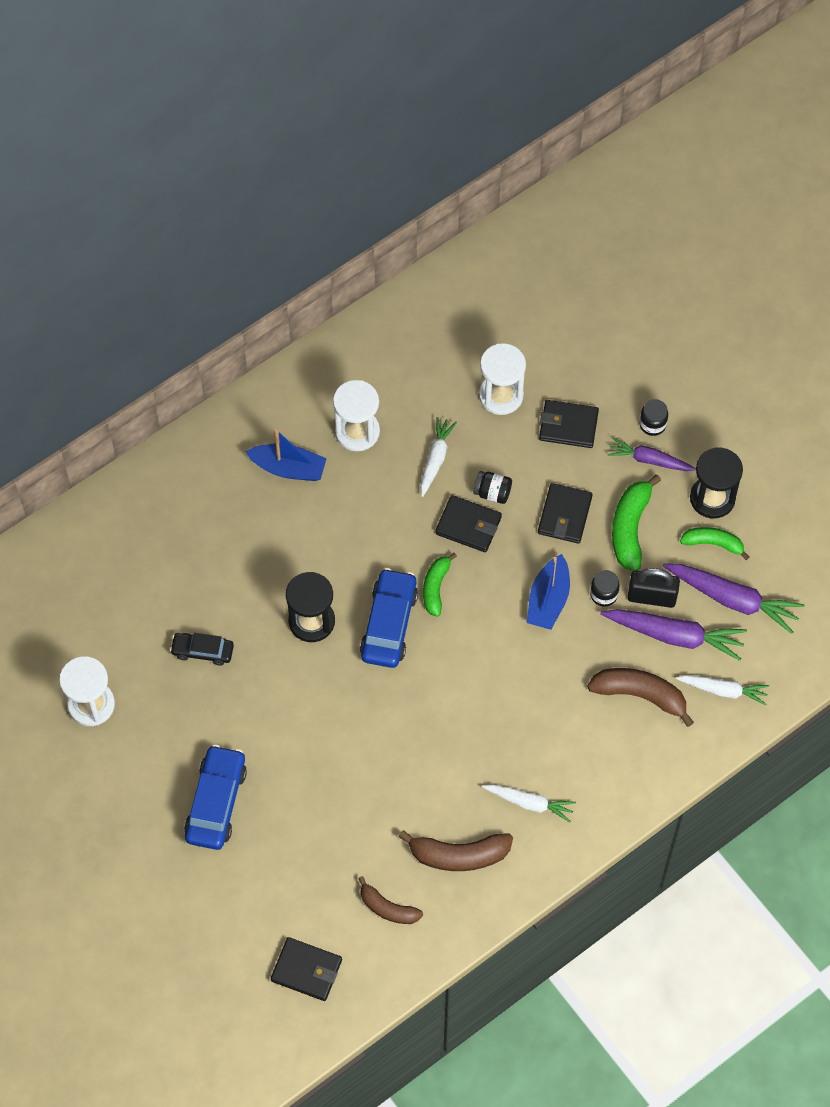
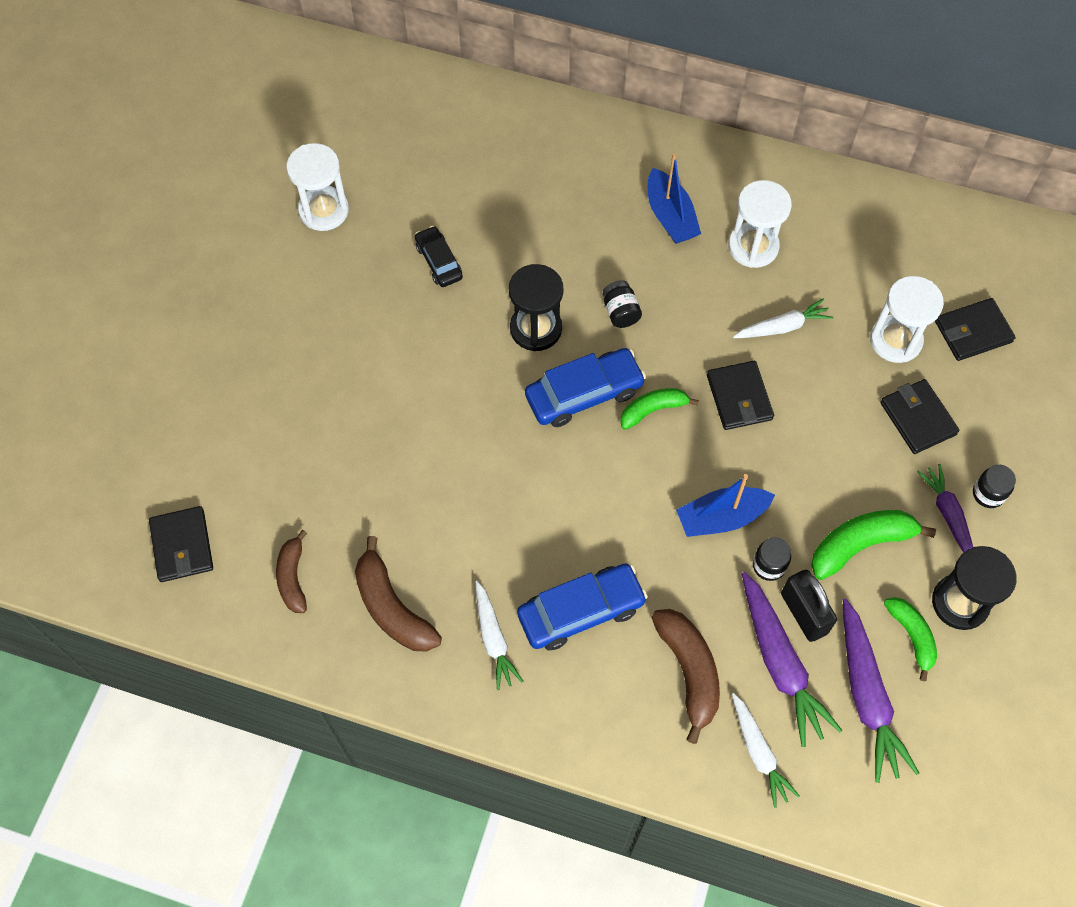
camera: 55 degrees right, 0 degrees up
(216, 802) = (299, 364): blue car -> blue car (581, 611)
(492, 493) = (790, 396): black jar -> black jar (620, 312)
(564, 515) = (822, 475): black wallet -> black wallet (973, 332)

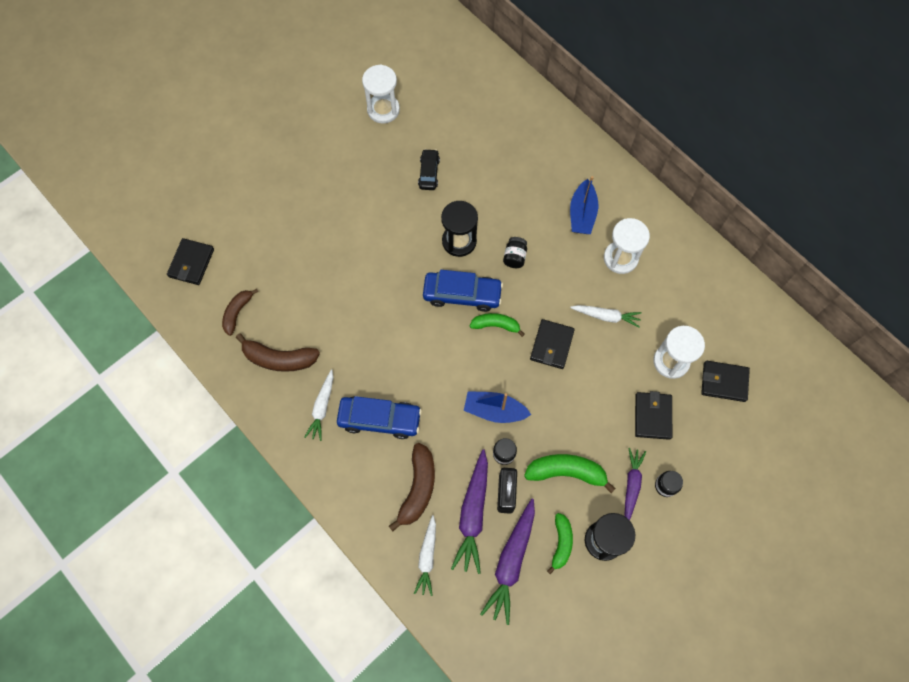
camera: 30 degrees right, 5 degrees up
(392, 607) = (279, 358): brown banana -> brown banana turned 75 degrees counterclockwise

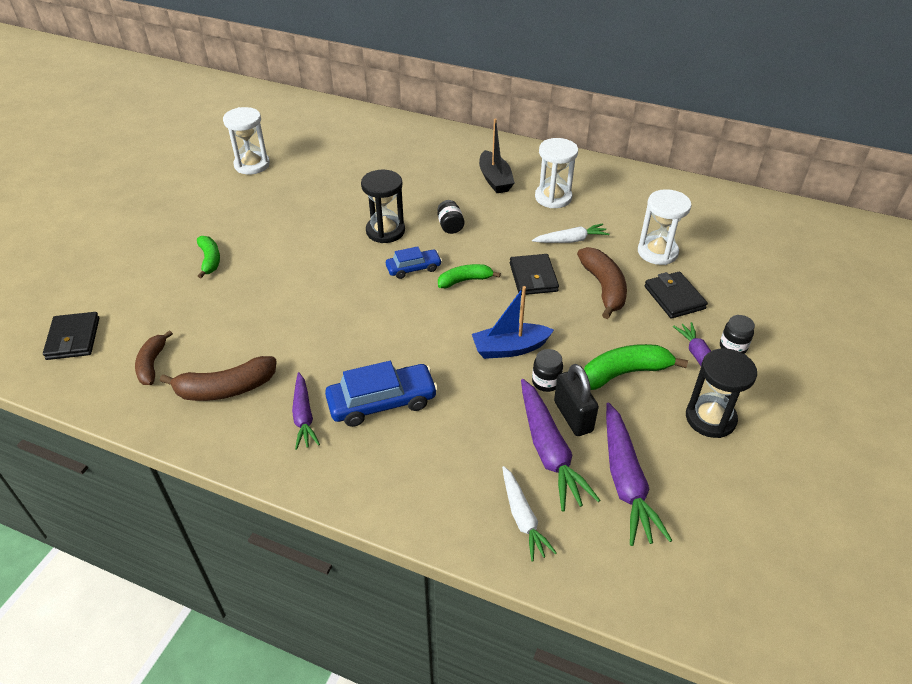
camera: 25 degrees left, 25 degrees down
(322, 407) = (304, 416): white carrot -> purple carrot
(418, 488) = (467, 451): brown banana -> brown banana (603, 288)
(429, 173) = (324, 193): black car -> none
(462, 294) = (413, 268): blue car -> blue car, size x0.60
(561, 543) = (667, 439): green banana -> green banana (210, 260)
(582, 214) = (495, 179): blue boat -> black boat
(724, 382) = (717, 251): black wallet -> none

